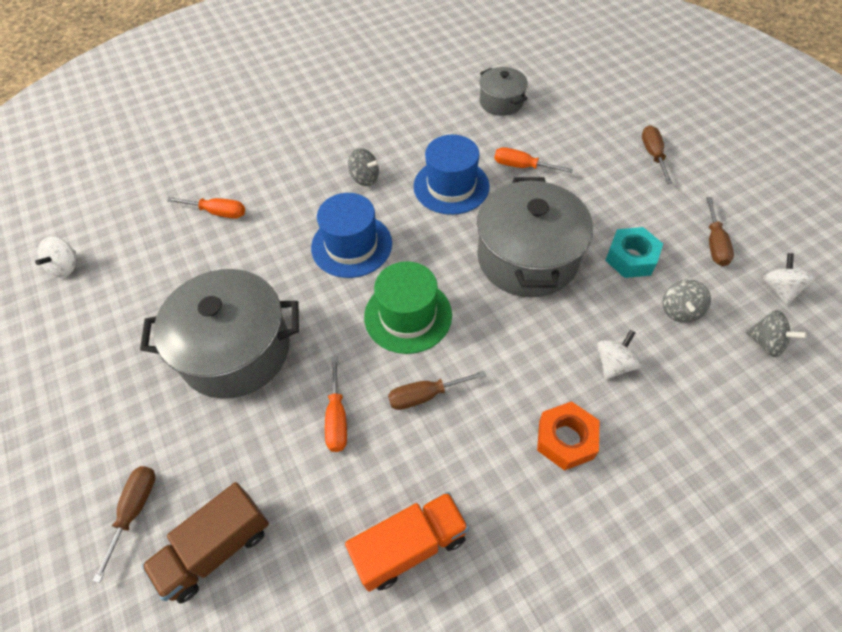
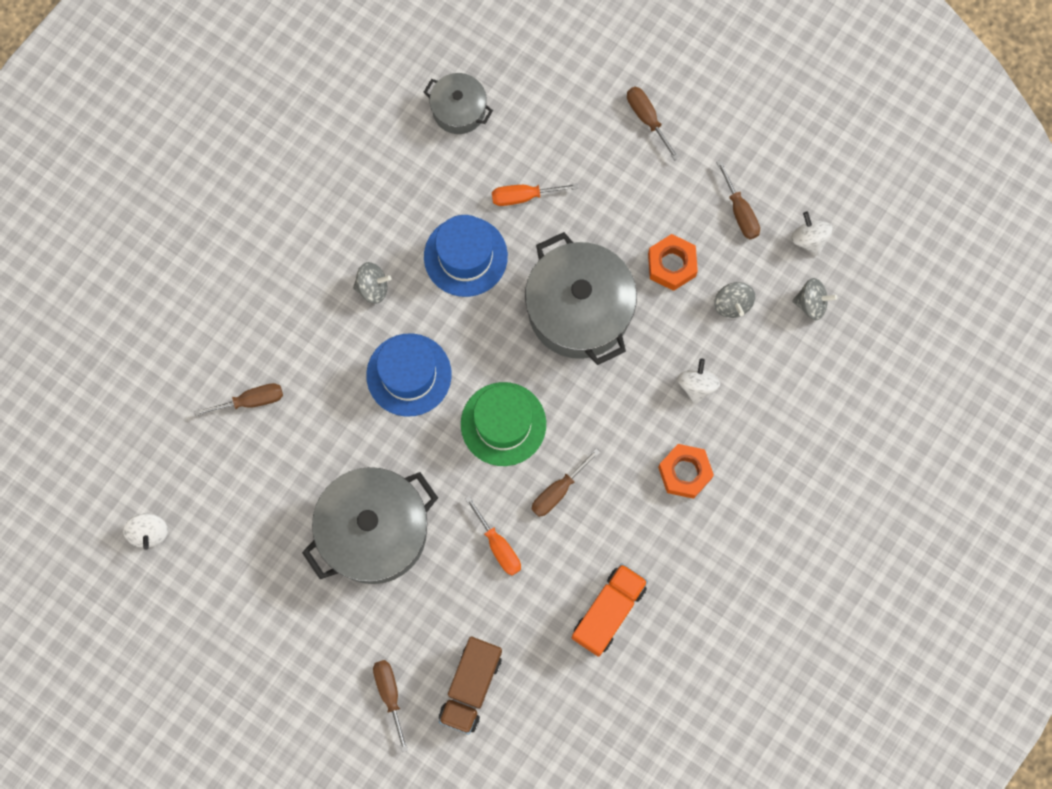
camera: 30 degrees left, 20 degrees up
(218, 212) = (251, 401): orange screwdriver -> brown screwdriver
(631, 258) = (671, 265): turquoise nut -> orange nut

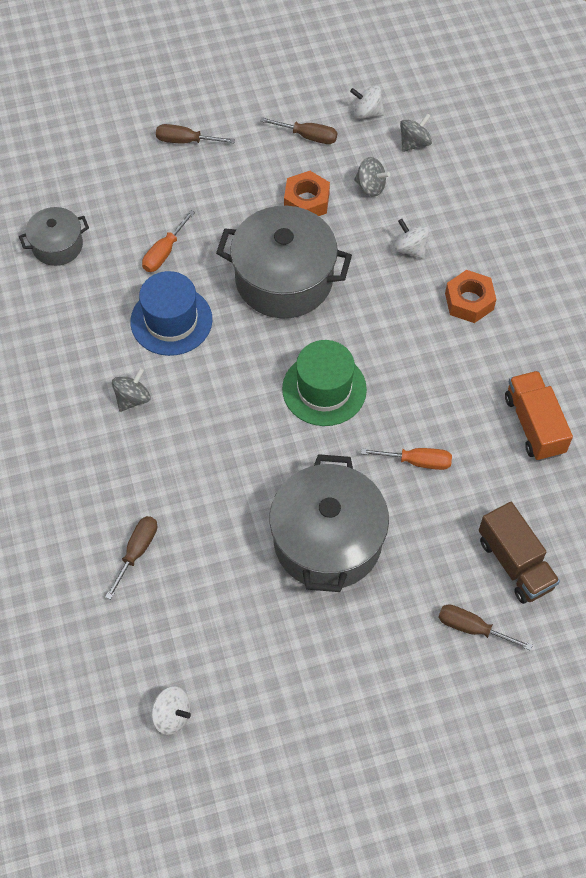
camera: 50 degrees left, 15 degrees down
(409, 375) = (225, 424): blue hat -> none
(558, 491) = (410, 391): brown screwdriver -> none

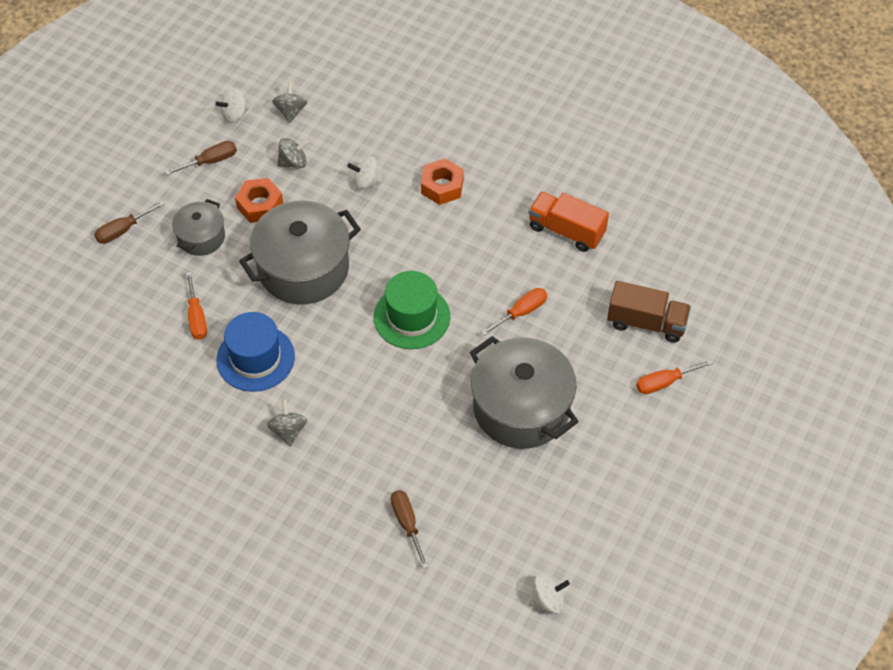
camera: 45 degrees left, 5 degrees down
(57, 245) = (109, 375): grey pot -> grey pot (201, 237)
(472, 628) = (664, 382): brown screwdriver -> orange screwdriver

